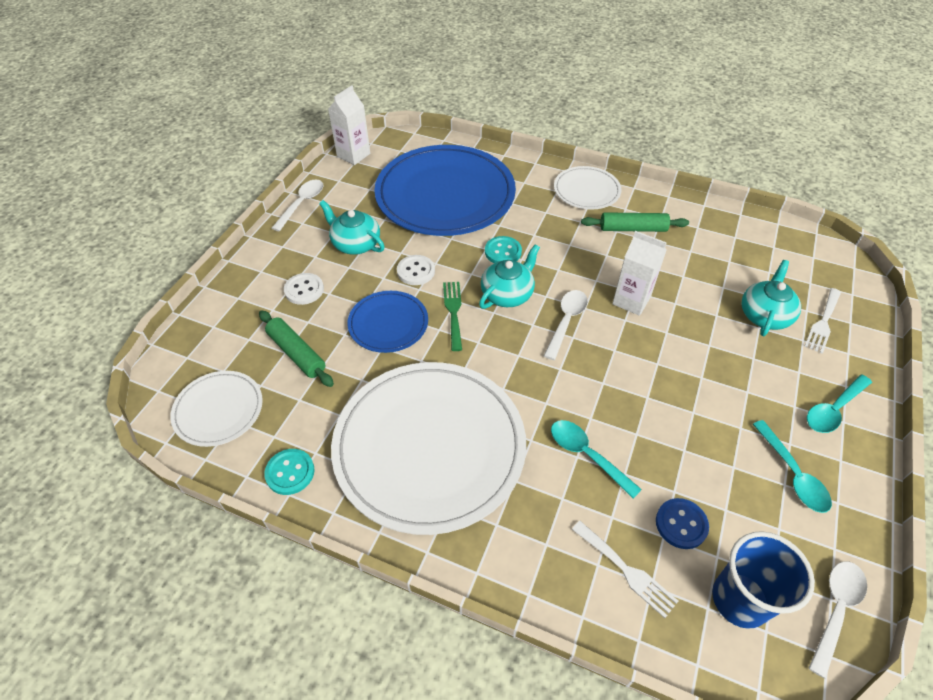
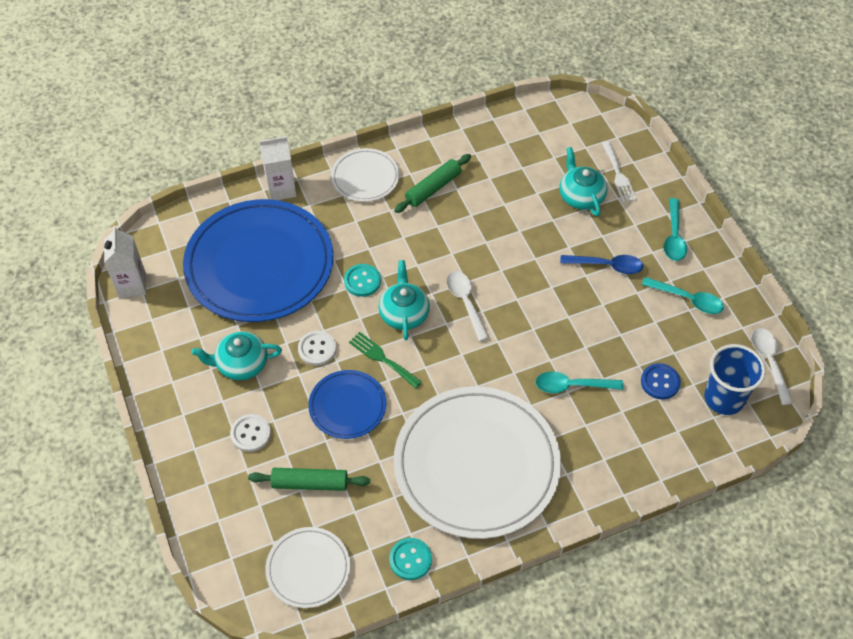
camera: 45 degrees left, 5 degrees up
(302, 204) = (148, 365): white spoon -> none
(627, 571) = (658, 434): white fork -> none
(631, 300) = (490, 251): white carton -> white carton (281, 189)
(732, 385) = (607, 266): none -> blue spoon

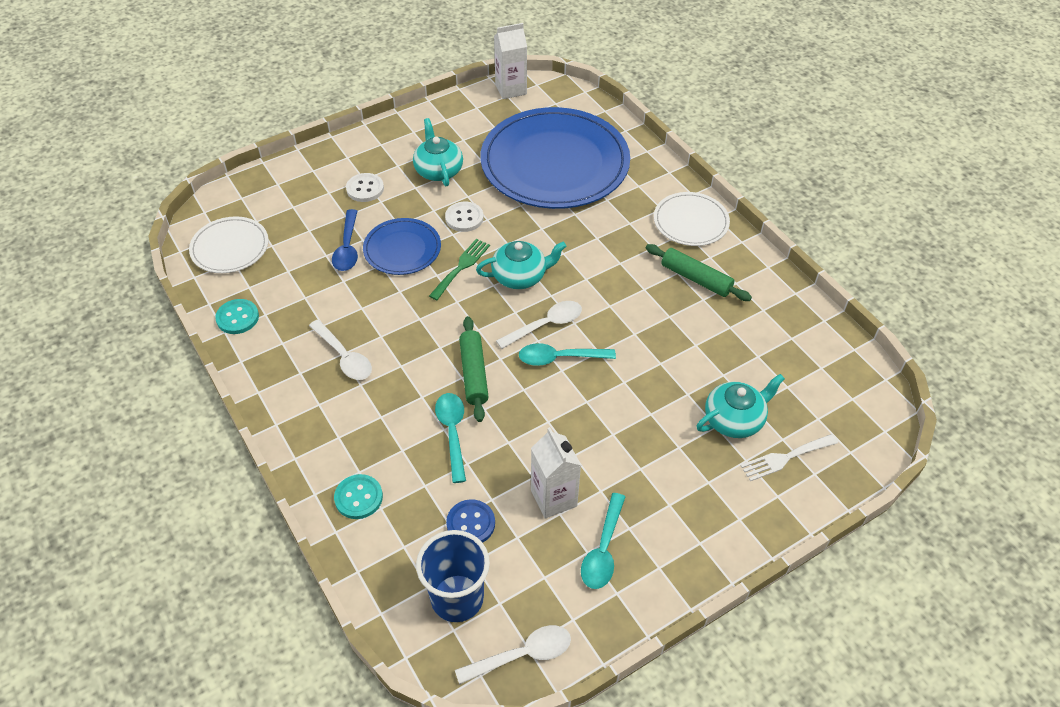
camera: 80 degrees right, 5 degrees down
(281, 189) = (652, 163): white carton -> white carton (553, 498)
(310, 483) = (316, 235): green rolling pin -> green rolling pin (473, 373)
(362, 281) = (553, 239): turquoise button -> turquoise button (358, 497)
(476, 464) = (344, 357): white plate -> white spoon
(607, 266) = (633, 455): blue spoon -> blue spoon (347, 248)
(674, 237) = (702, 528): turquoise spoon -> turquoise spoon (559, 358)

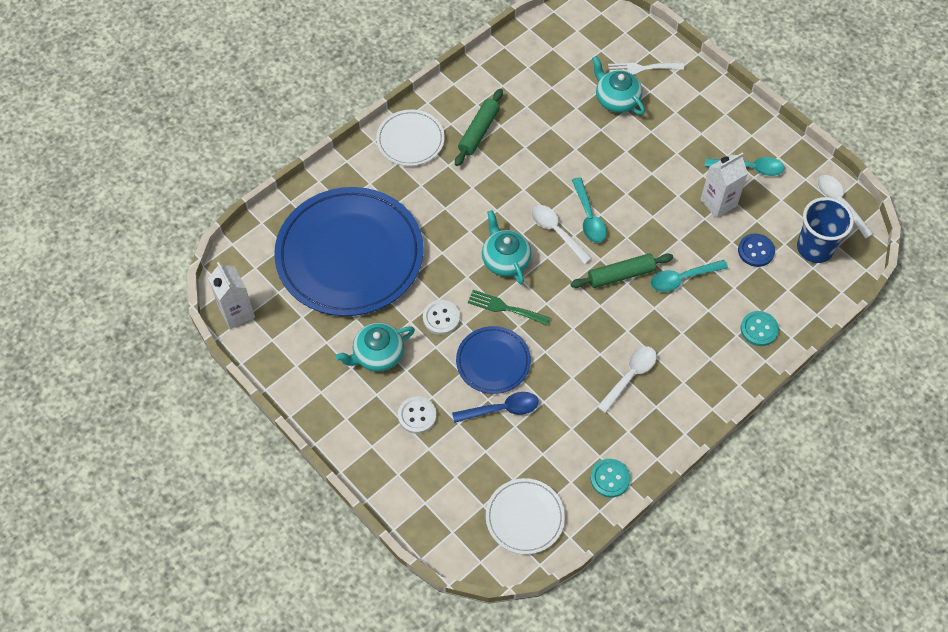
camera: 100 degrees left, 10 degrees up
(785, 458) = (641, 68): white fork -> white fork turned 120 degrees clockwise

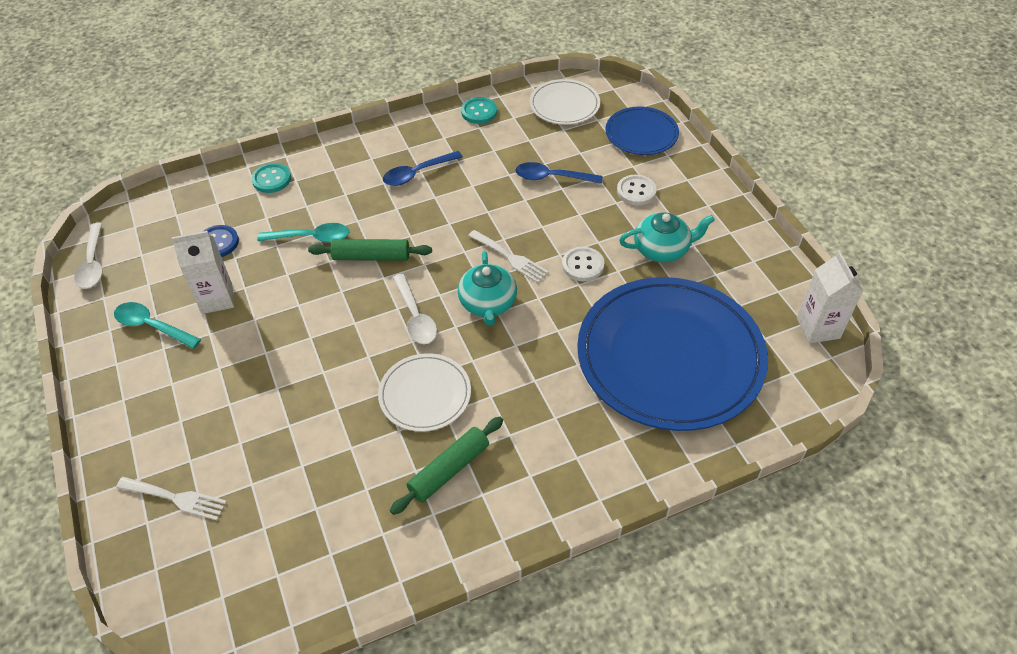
camera: 160 degrees left, 10 degrees down
(410, 140) = (548, 486): white plate -> white plate (425, 394)
(493, 361) = (543, 215): blue plate -> blue plate (641, 134)
(504, 308) = (510, 258): green fork -> white fork
(589, 217) = (369, 323): turquoise spoon -> none
(616, 99) = (241, 462): turquoise teapot -> none
(630, 376) = (417, 173): white spoon -> blue spoon
(815, 248) = (158, 230): blue cup -> none

